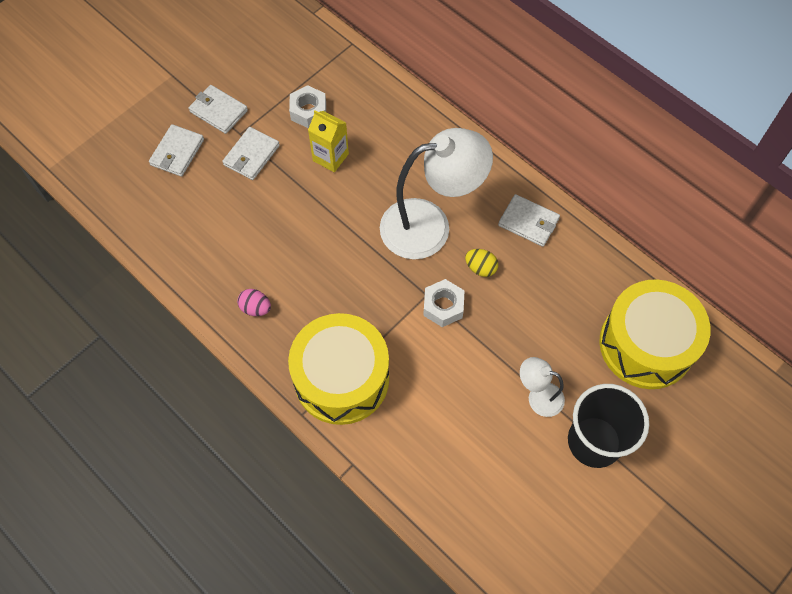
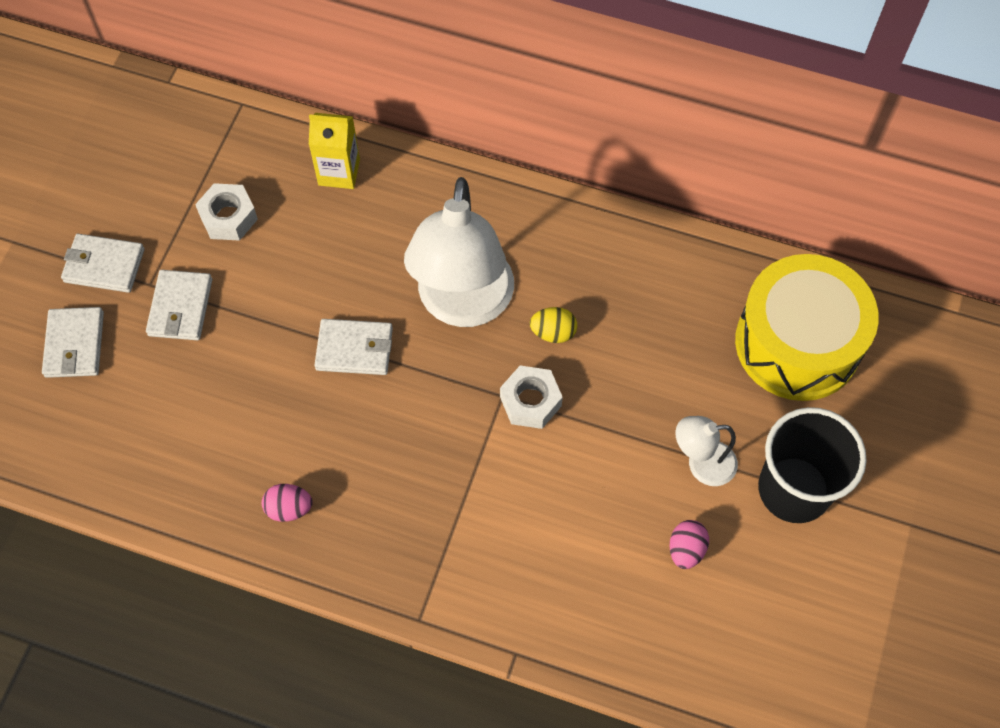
camera: 25 degrees left, 0 degrees up
(330, 157) = (289, 267): yellow carton -> yellow carton (339, 172)
(341, 378) = (447, 550): yellow drum -> none
(430, 226) = (463, 305): white lamp -> white lamp turned 135 degrees clockwise
(499, 448) = (686, 549): none -> pink egg
(528, 222) = (584, 249): white wallet -> white wallet (354, 349)

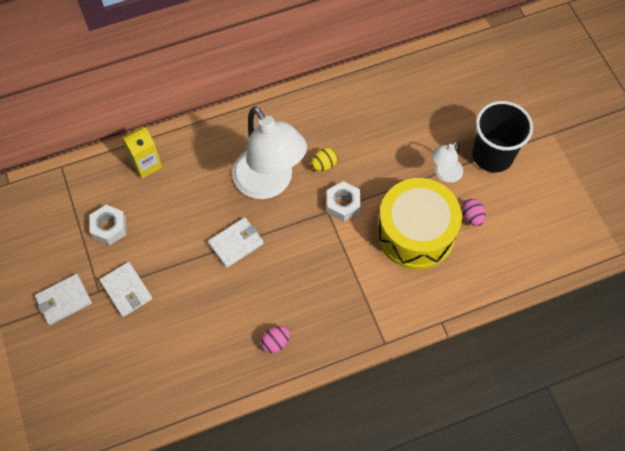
camera: 40 degrees left, 0 degrees up
(74, 345) = (87, 351): white wallet -> none
(797, 343) = (436, 89): yellow drum -> yellow drum (415, 233)

